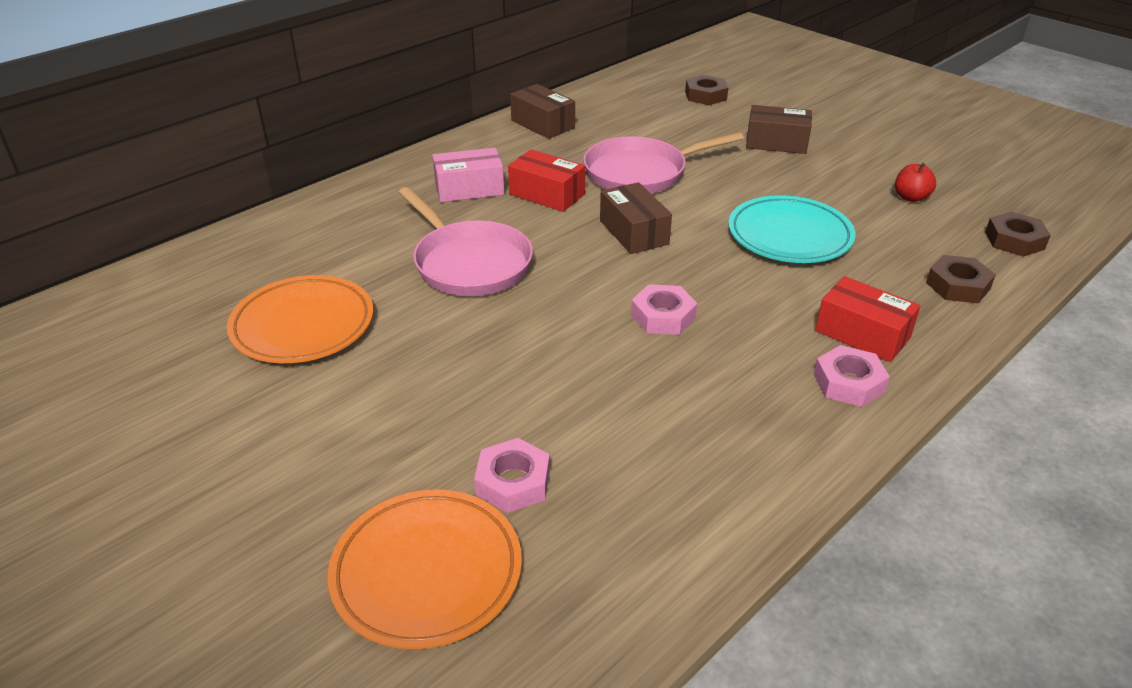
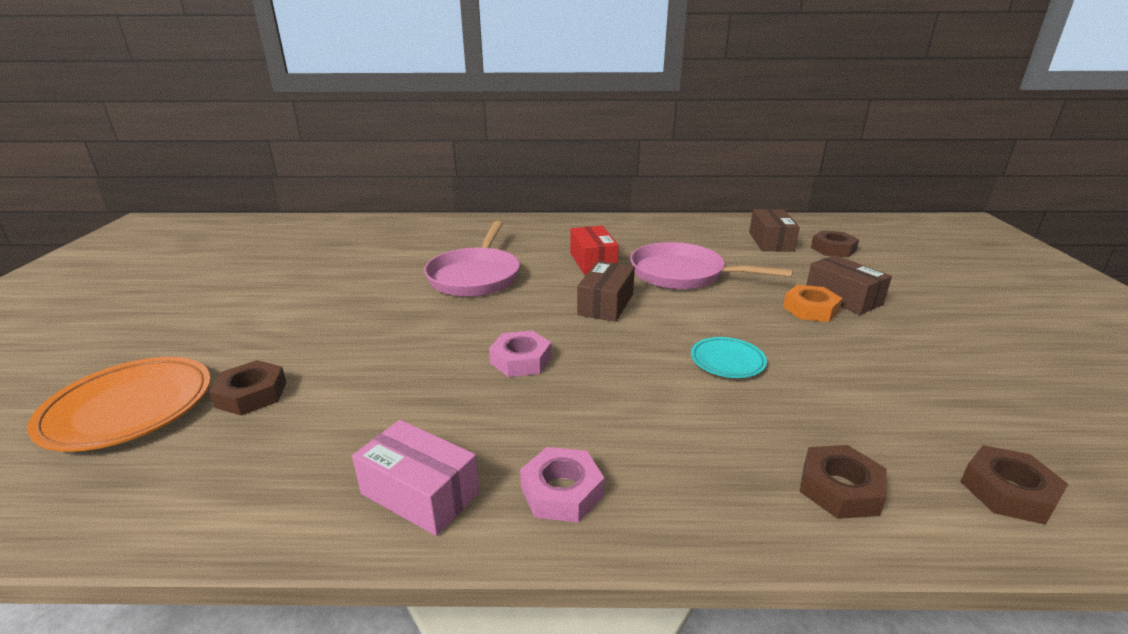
camera: 45 degrees right, 10 degrees down
(303, 325) = (346, 267): orange plate -> none
(469, 189) = (553, 242): pink box -> pink box (420, 493)
(513, 482) = (251, 394): pink nut -> brown nut
(542, 124) = (667, 227): brown box -> brown box (770, 241)
(772, 164) = (810, 309): none -> orange nut
(789, 236) = (727, 361): turquoise plate -> turquoise plate, size x0.55
(862, 334) = (650, 464): red box -> none
(911, 197) = (923, 391): red apple -> none

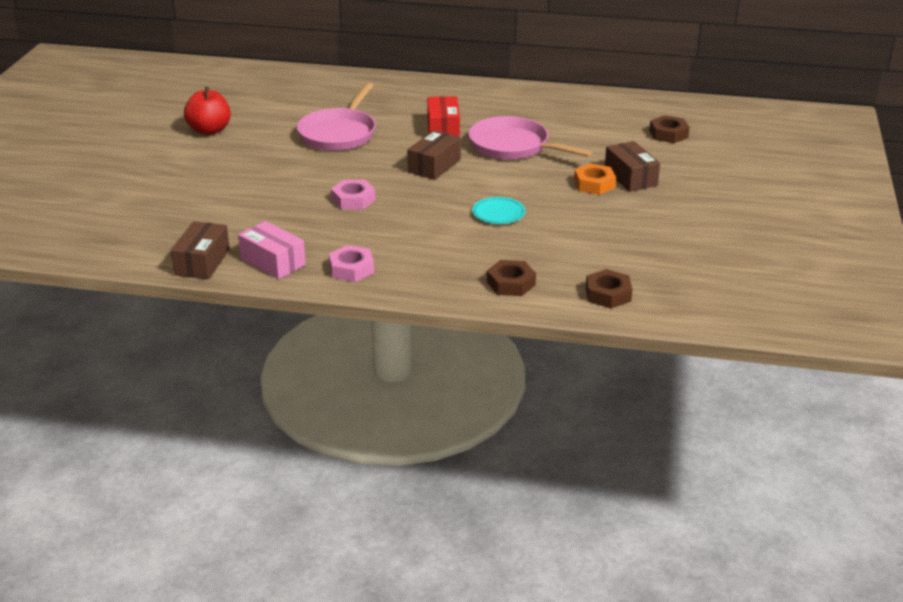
camera: 10 degrees right, 5 degrees up
(129, 408) = (100, 205): orange plate -> none
(251, 394) = (173, 204): brown nut -> none
(314, 285) = (209, 130): none -> red apple
(770, 241) = (617, 122): brown box -> brown box (202, 262)

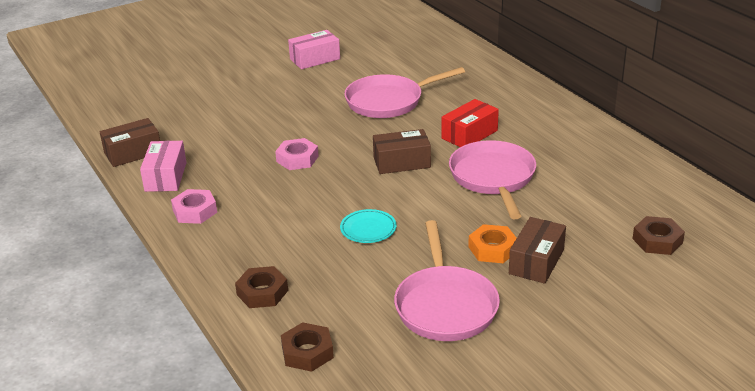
camera: 50 degrees right, 0 degrees up
(209, 130) = (315, 59): red apple -> pink box
(630, 226) = (445, 305): none -> pink pan

